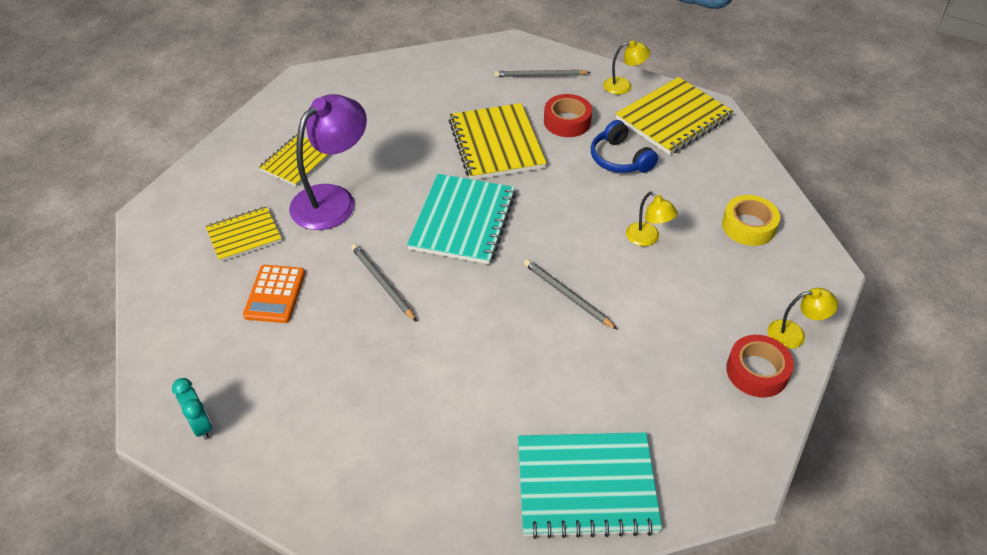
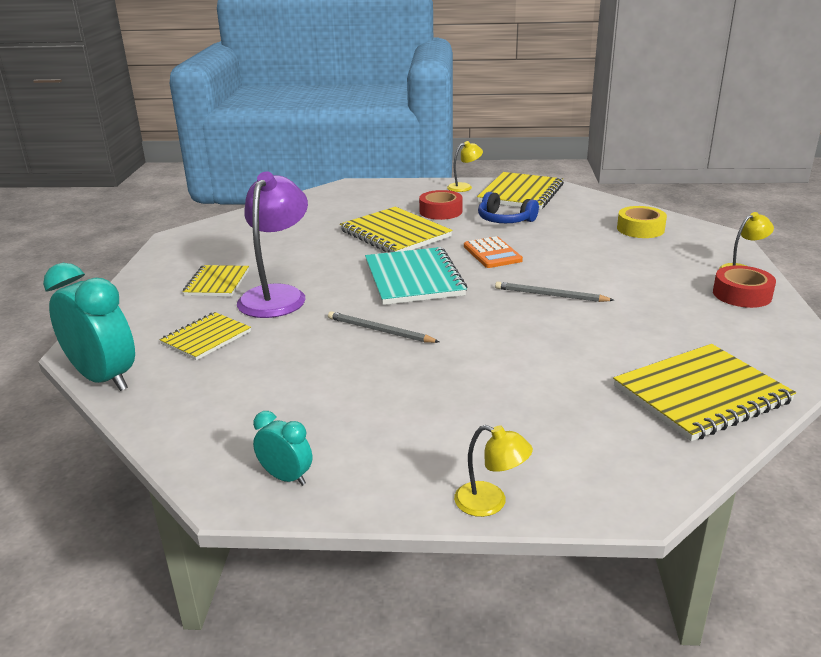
camera: 25 degrees left, 20 degrees down
(146, 256) = (104, 378): none -> turquoise clock
(275, 294) = (278, 365): orange calculator -> orange calculator (492, 253)
(540, 76) = (391, 195): grey pencil -> none
(586, 486) = (701, 394): turquoise notebook -> yellow notebook
(647, 239) = (575, 252): yellow lamp -> yellow lamp (490, 503)

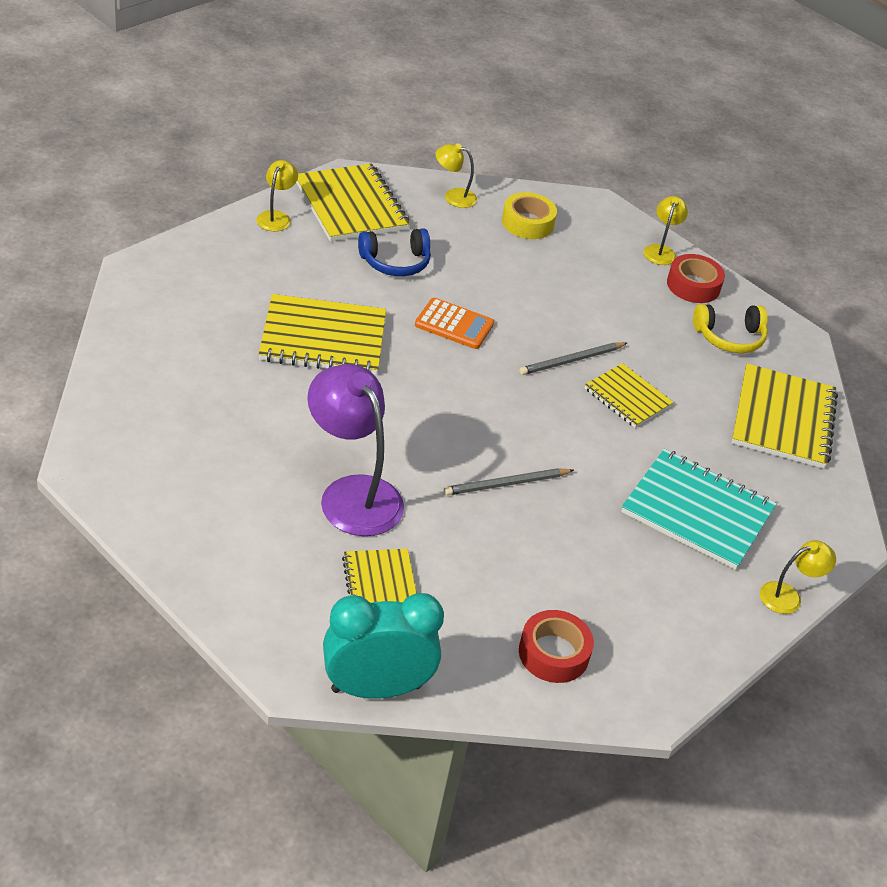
camera: 55 degrees left, 15 degrees up
(217, 283) = (264, 511): yellow notebook -> yellow notebook (627, 397)
(286, 477) = (658, 668): turquoise clock -> none
(413, 279) = (437, 399): turquoise notebook -> turquoise notebook (697, 512)
(441, 211) = (314, 276): red tape -> red tape (553, 653)
(602, 206) = (453, 196): none -> yellow lamp
(728, 331) = (729, 337): none -> yellow headphones

